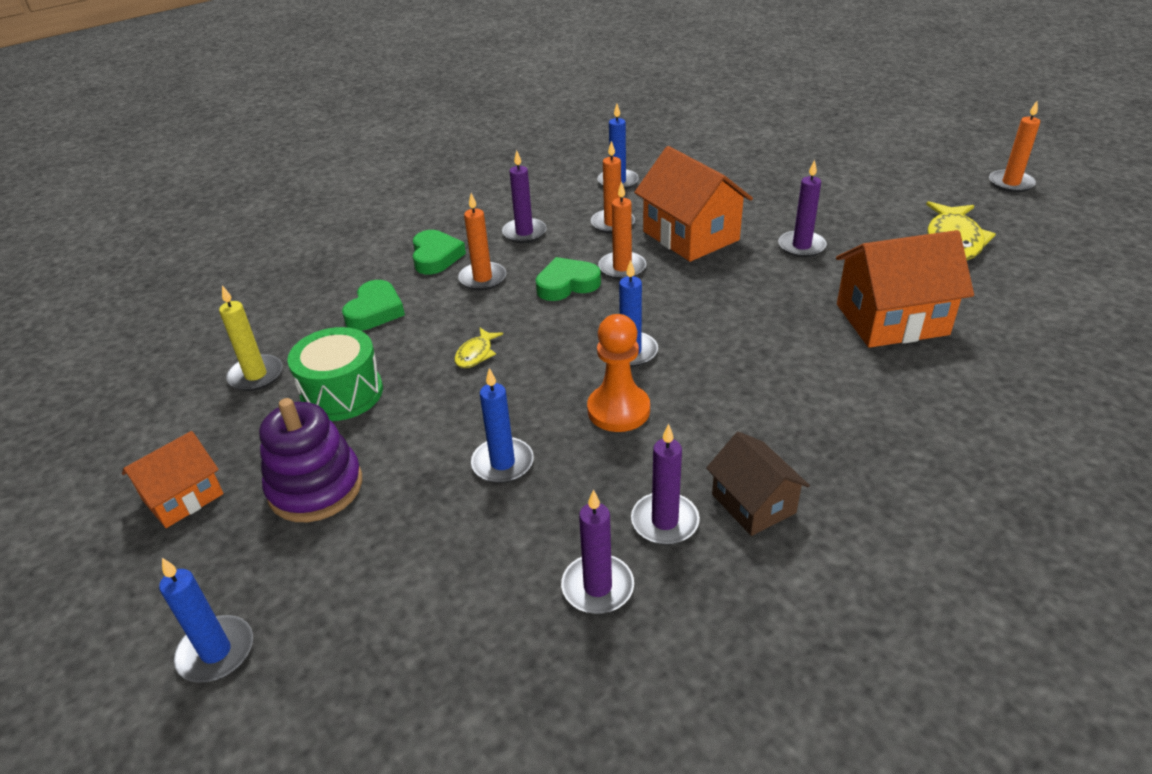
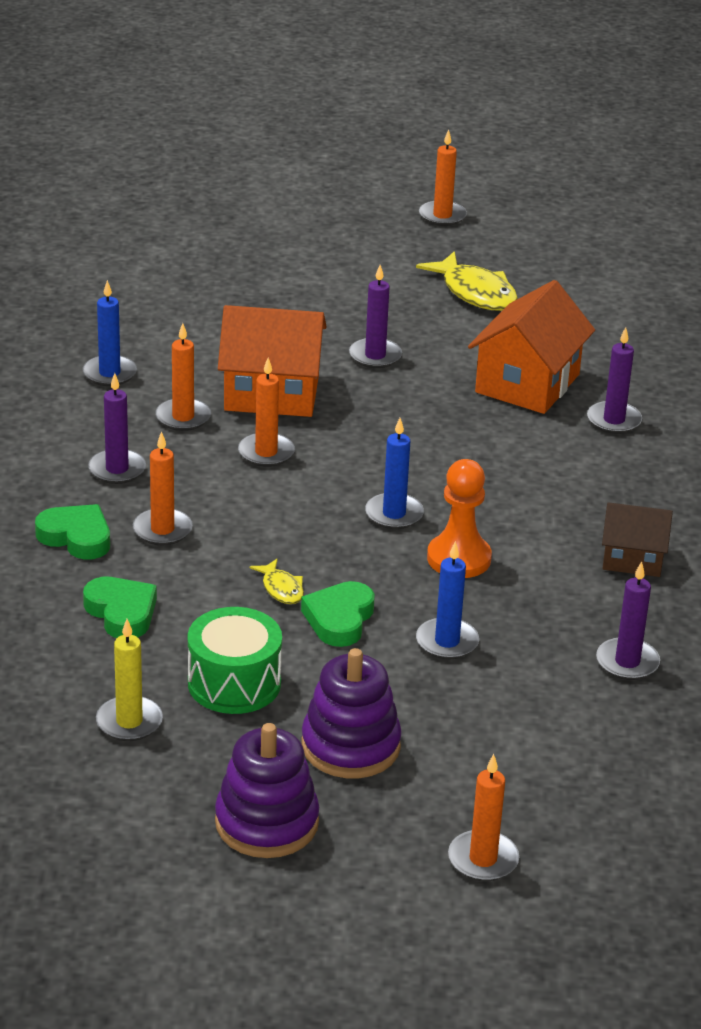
camera: 55 degrees left, 5 degrees down
(183, 497) = (266, 822): orange house -> purple stacking toy
(216, 652) = (483, 859): blue candle -> orange candle
(567, 284) = (246, 492): green heart -> green heart (339, 619)
(665, 521) = (603, 603): purple candle -> purple candle (614, 420)

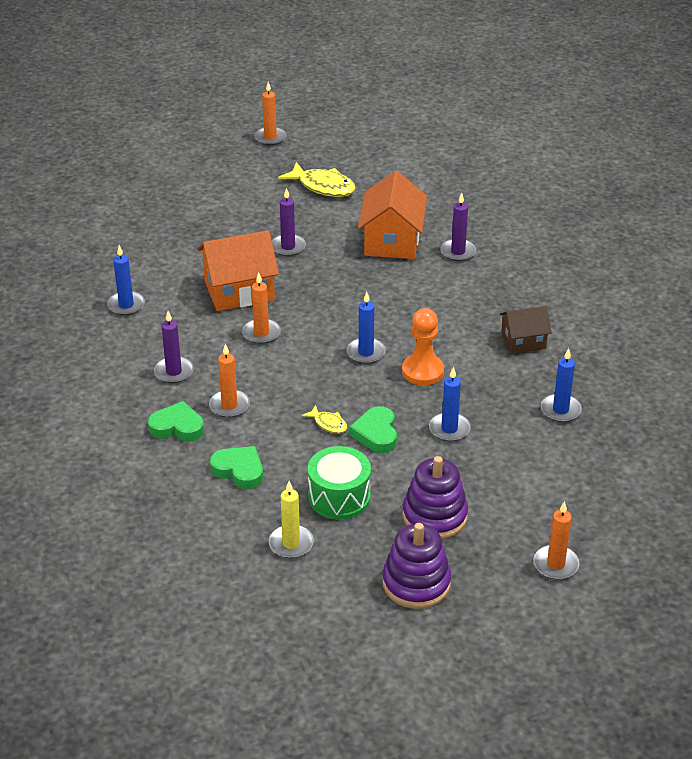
camera: 20 degrees left, 5 degrees up
(183, 417) = (193, 323): orange candle -> none
(627, 662) = (560, 410): purple candle -> blue candle

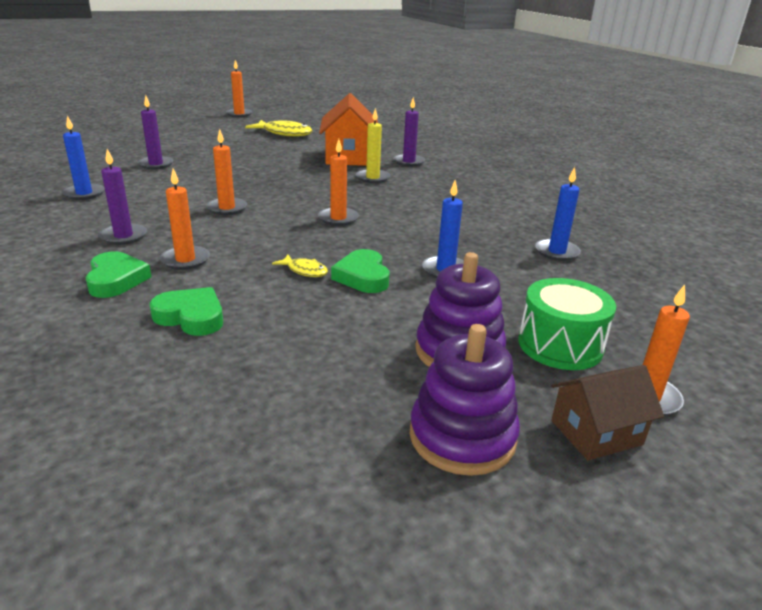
camera: 10 degrees left, 10 degrees down
(177, 427) = (116, 280): green heart -> green heart turned 75 degrees clockwise
(239, 290) = (206, 184): orange house -> none
(288, 247) = (254, 161): purple candle -> purple candle (156, 164)
(291, 544) = (262, 396): yellow candle -> yellow candle (372, 178)
(339, 497) = (327, 337): green drum -> green drum (560, 345)
(366, 353) = (338, 218): blue candle -> orange candle
(422, 371) = (401, 229): orange pawn -> none
(523, 341) = (492, 208): brown house -> brown house (596, 432)

